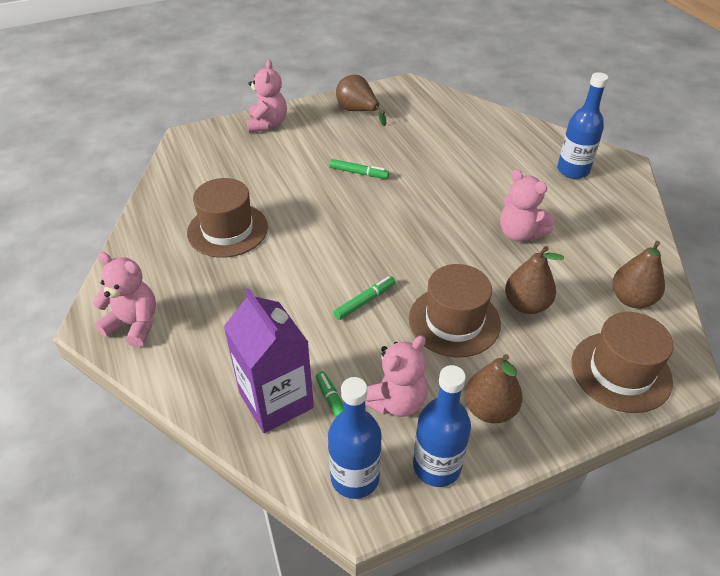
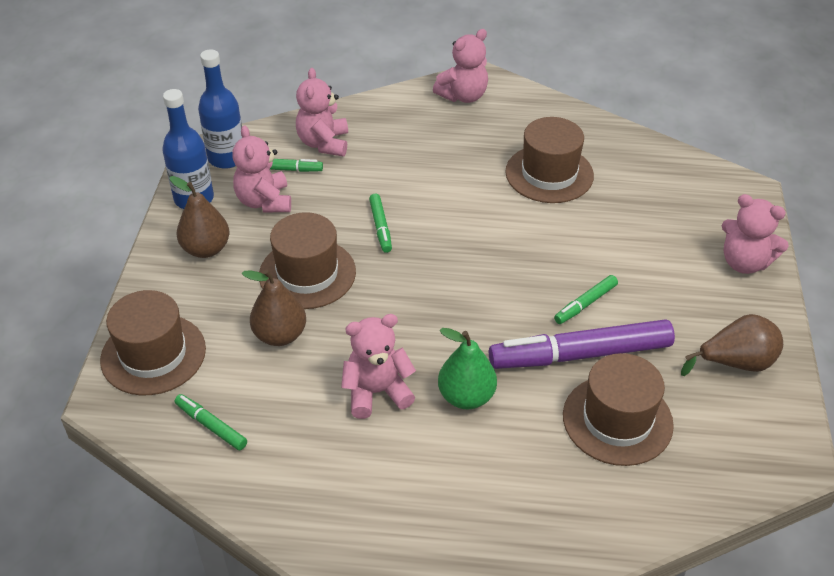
camera: 120 degrees right, 0 degrees up
(276, 400) = (324, 143): purple carton -> pink teddy bear
(404, 163) = (580, 354): none -> purple marker
(439, 138) = (617, 420): none -> brown hat
(482, 195) = (466, 396): none -> green pear
(573, 170) = (449, 532): blue bottle -> none
(631, 299) = (211, 426): brown pear -> green marker

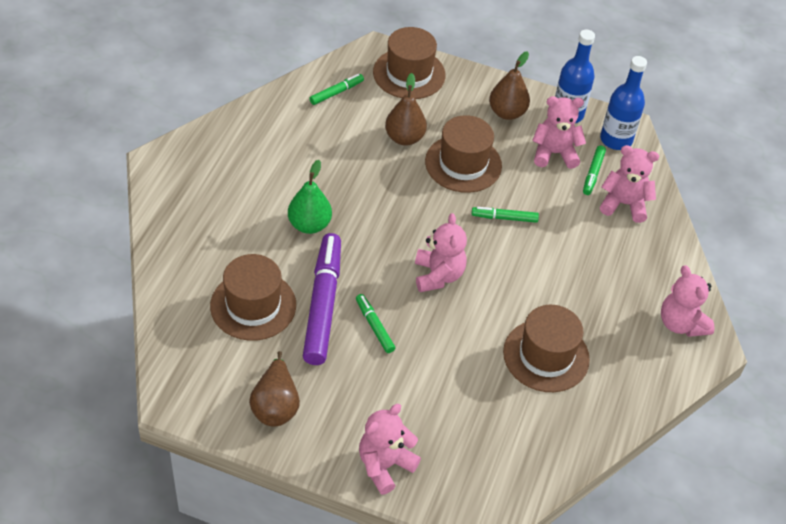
camera: 100 degrees right, 5 degrees up
(377, 392) = (332, 178): pink teddy bear -> pink teddy bear (438, 275)

